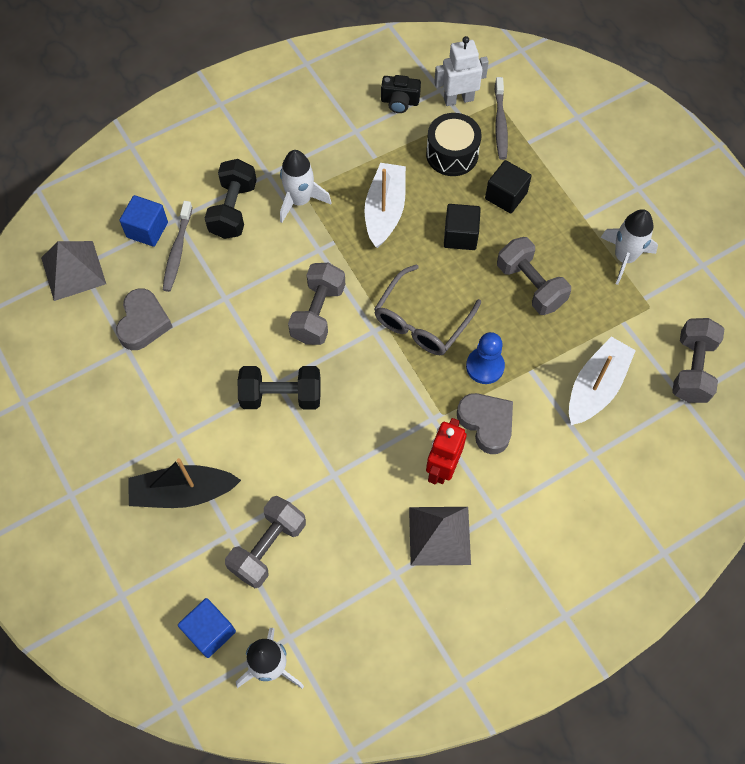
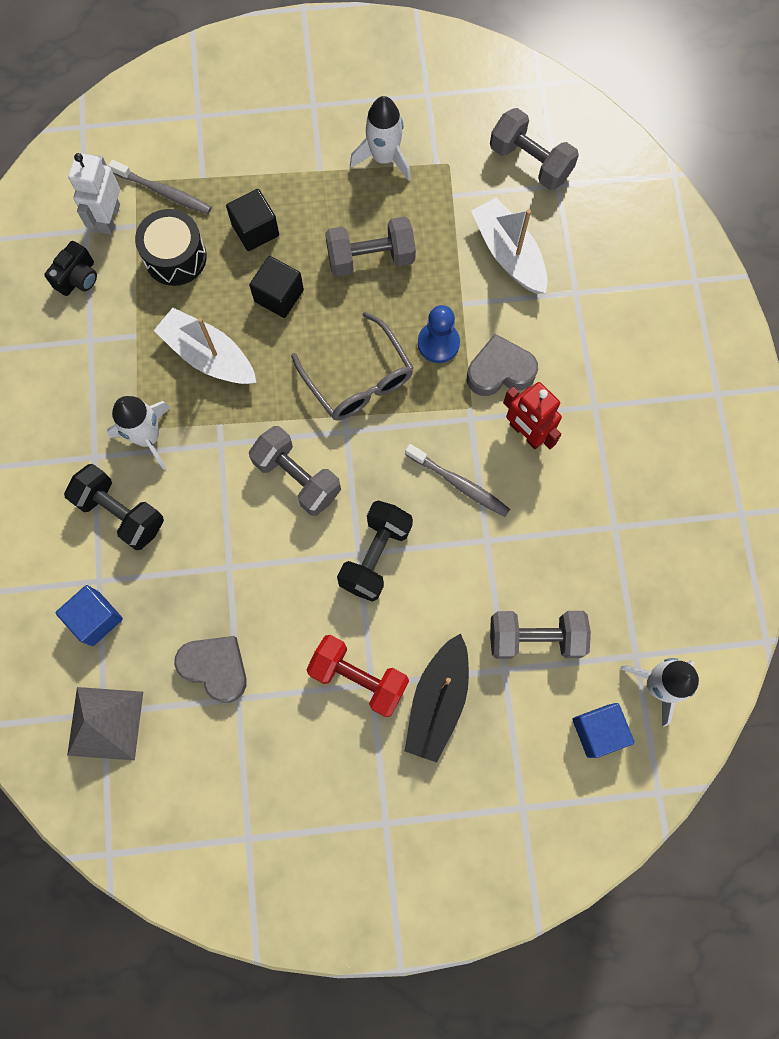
camera: 65 degrees left, 10 degrees up
(177, 251) = (142, 595): grey toothbrush -> grey toothbrush (459, 484)
(177, 425) = (358, 678): none -> red dumbbell
(268, 547) = (535, 637): grey dumbbell -> grey dumbbell turned 60 degrees counterclockwise
(439, 535) = (594, 468): grey pyramid -> none

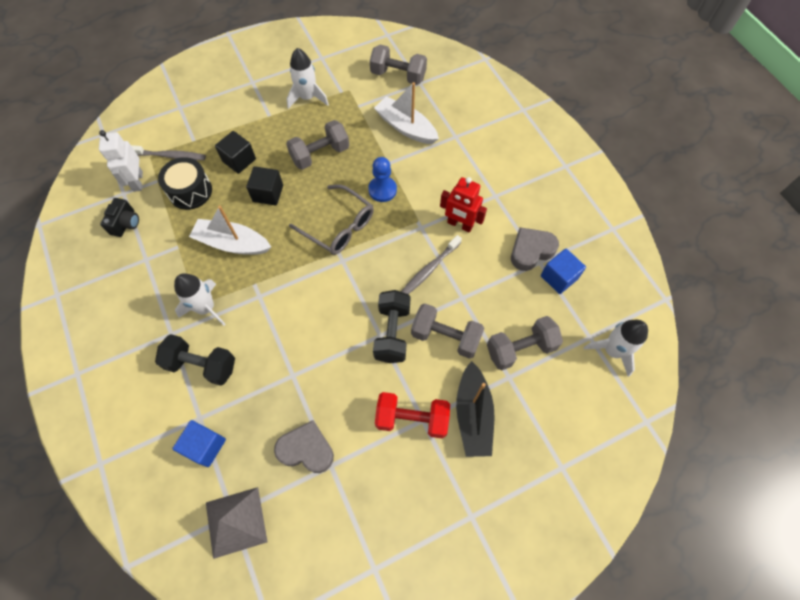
camera: 20 degrees left, 10 degrees down
(297, 477) = (320, 300): grey dumbbell -> grey dumbbell (445, 337)
(459, 484) = (430, 269): grey toothbrush -> grey toothbrush turned 120 degrees clockwise
(500, 371) = (428, 194): grey heart -> grey heart (531, 251)
(598, 731) = (588, 395): blue cube -> blue cube (559, 277)

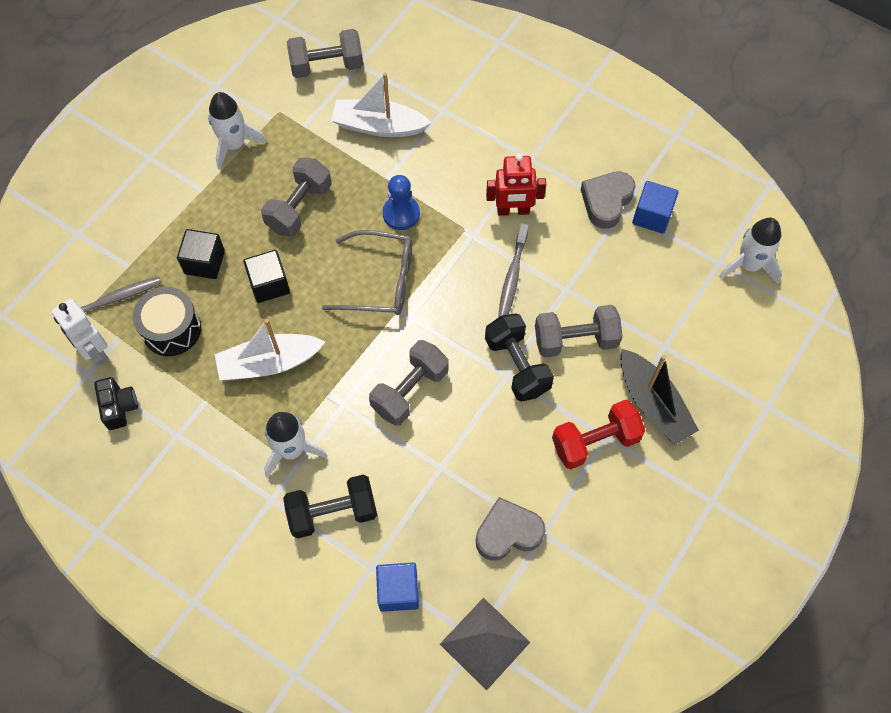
camera: 30 degrees left, 0 degrees up
(520, 348) = (658, 311): grey dumbbell -> grey dumbbell (410, 390)

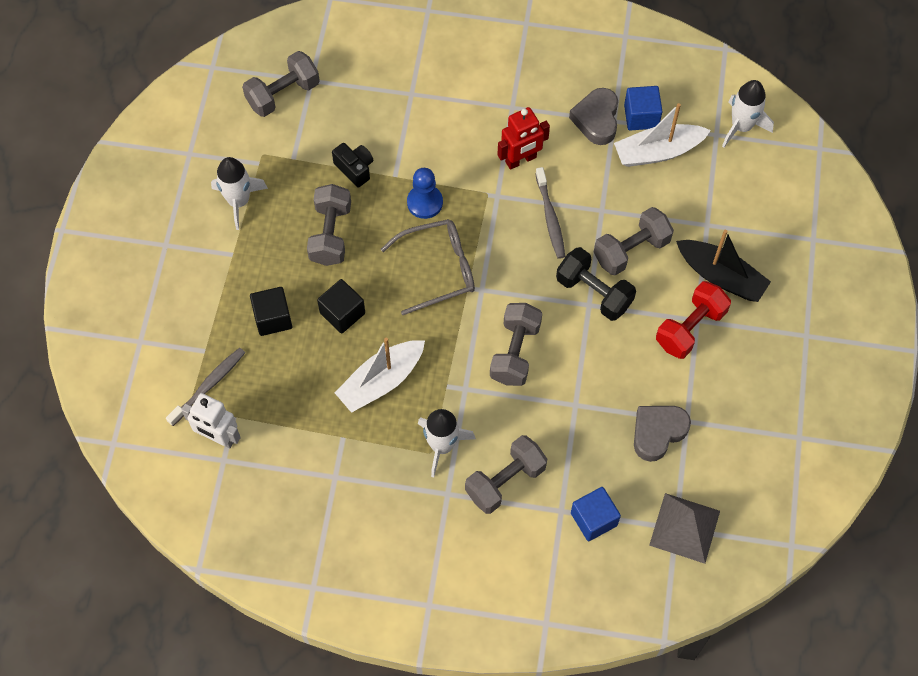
camera: 25 degrees left, 0 degrees up
(119, 407) = (270, 476): black camera -> black camera (355, 169)
(171, 329) = (277, 389): black drum -> none
(332, 512) = (505, 481): black dumbbell -> grey dumbbell
(378, 126) = (361, 131): white boat -> white boat (658, 152)

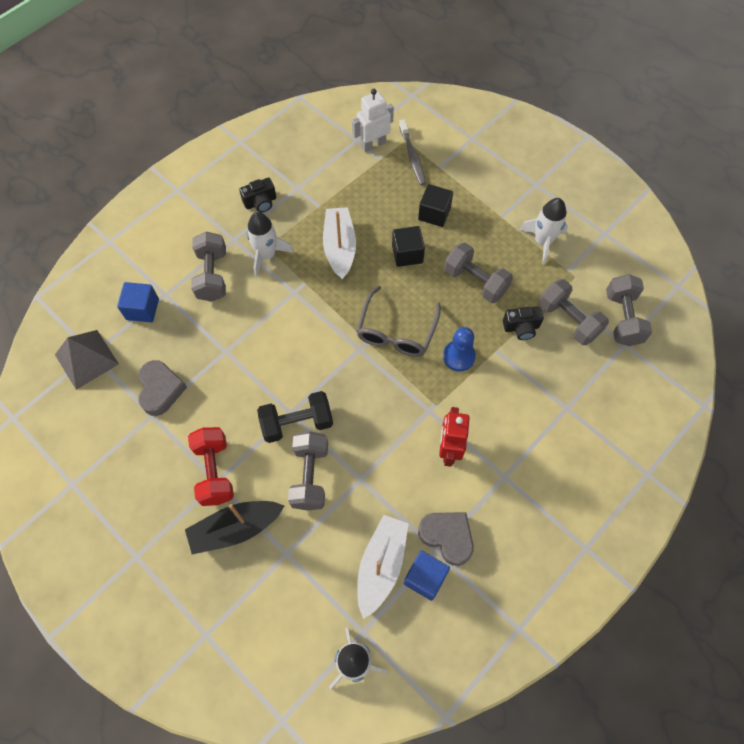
camera: 125 degrees right, 0 degrees up
(381, 500) = (260, 202): none -> black camera
(515, 352) = (294, 339): grey dumbbell -> grey dumbbell (568, 320)
(550, 217) = (382, 435): grey toothbrush -> none

